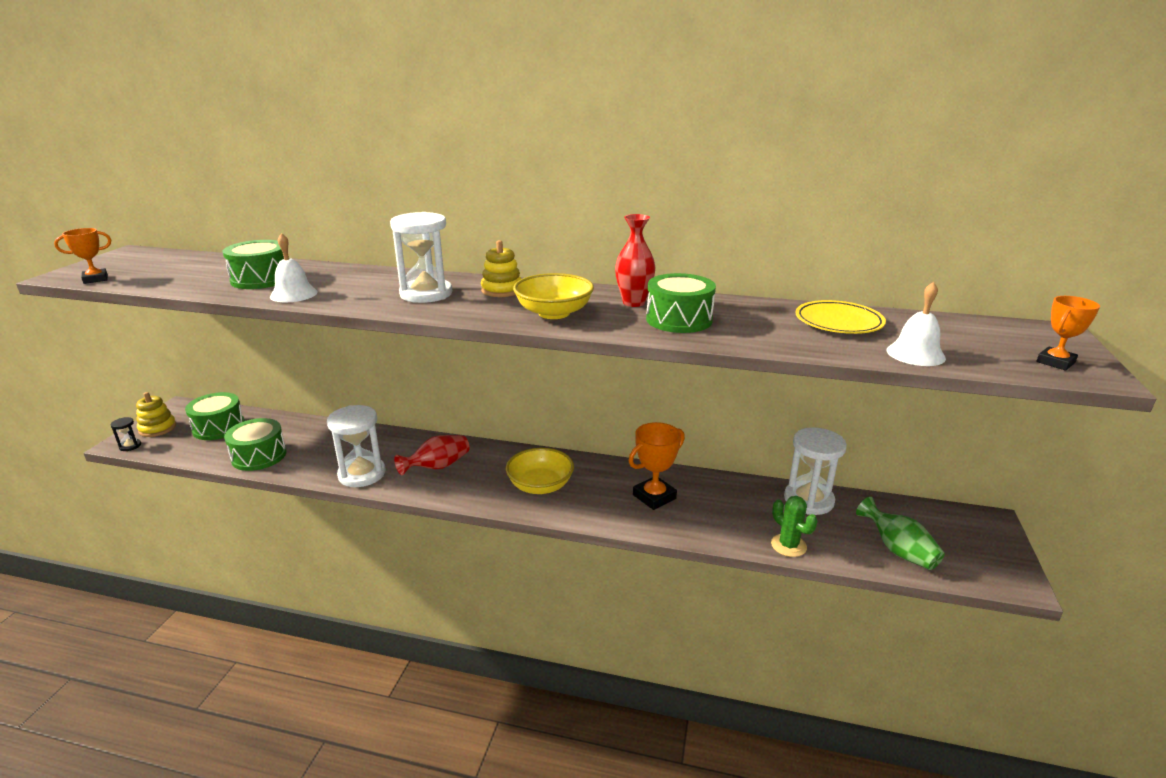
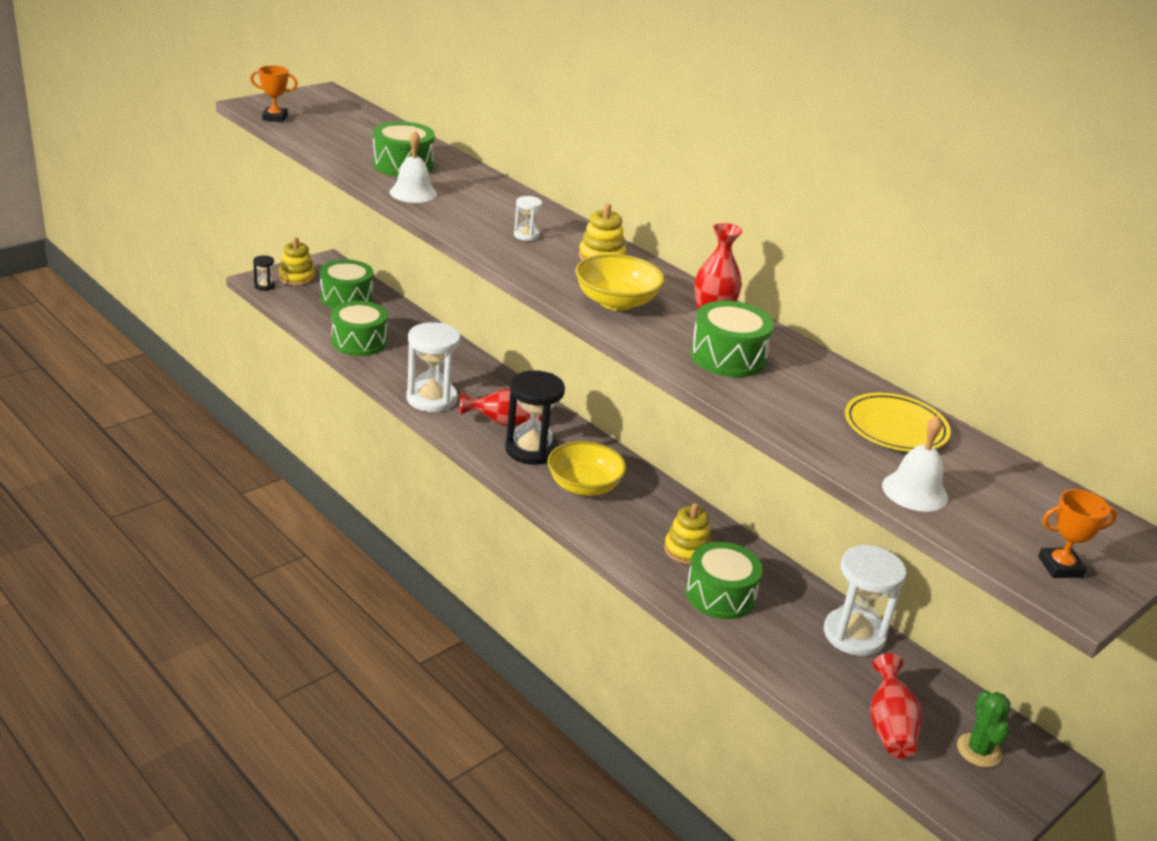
camera: 30 degrees right, 5 degrees up
(426, 294) = (526, 235): white hourglass -> white hourglass, size x0.45
(476, 477) = (531, 450): none -> black hourglass
(654, 497) = (687, 550): orange trophy -> yellow stacking toy
(708, 517) = (720, 595): none -> green drum
(788, 545) = (772, 661): green cactus -> green cactus (979, 750)
(898, 550) = (889, 727): green vase -> red vase

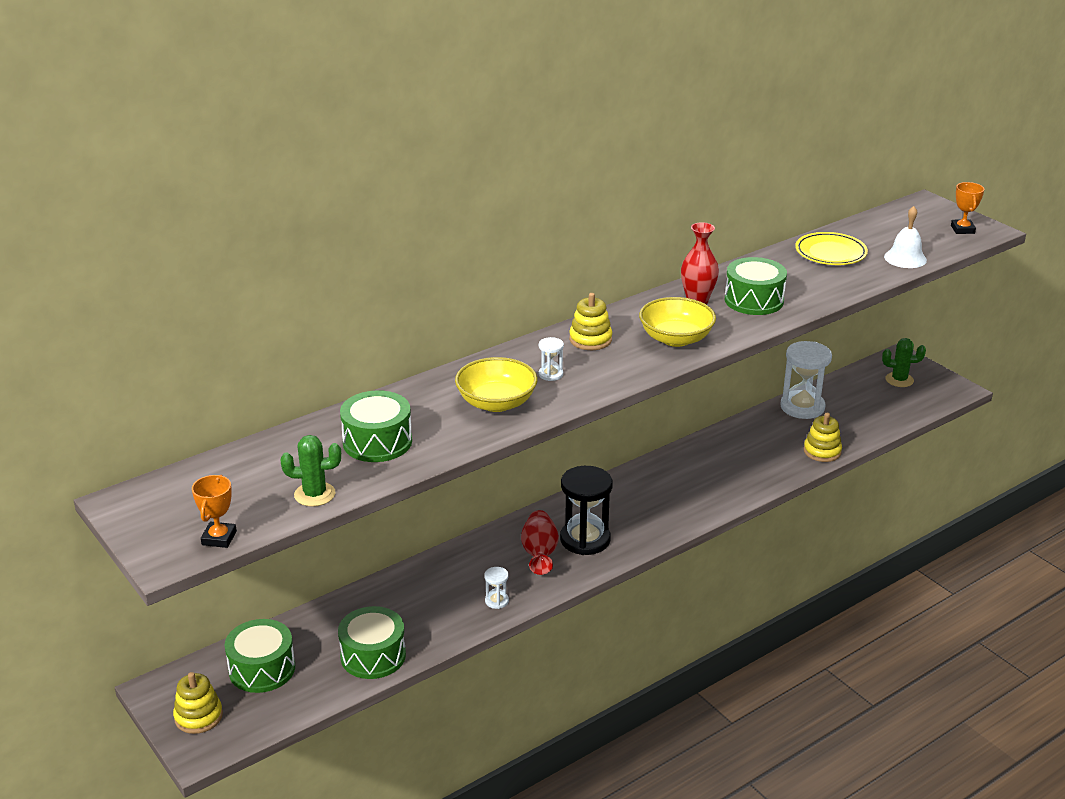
camera: 80 degrees left, 0 degrees up
(264, 286) = (219, 746): black hourglass -> none
(327, 144) = (314, 494): none -> green cactus
(413, 193) = (455, 435): white bell -> none
(431, 399) = (496, 601): white hourglass -> white hourglass, size x0.45
(584, 486) = (639, 512): yellow bowl -> yellow bowl (496, 403)
(687, 550) = (720, 467): yellow stacking toy -> yellow stacking toy (822, 451)
(720, 595) = (772, 458): green drum -> none
(889, 727) = (889, 408): red vase -> none

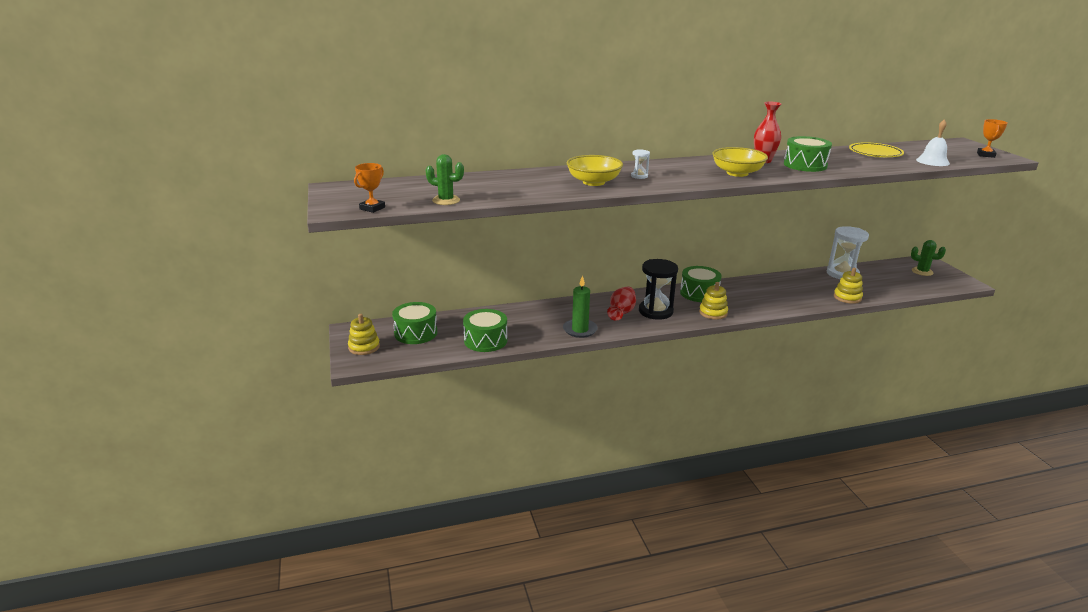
camera: 20 degrees right, 5 degrees down
(377, 442) = (504, 186): green drum -> green drum (699, 293)
(496, 601) = (580, 330): white hourglass -> green candle
(590, 339) = (677, 166): yellow stacking toy -> yellow stacking toy (713, 313)

